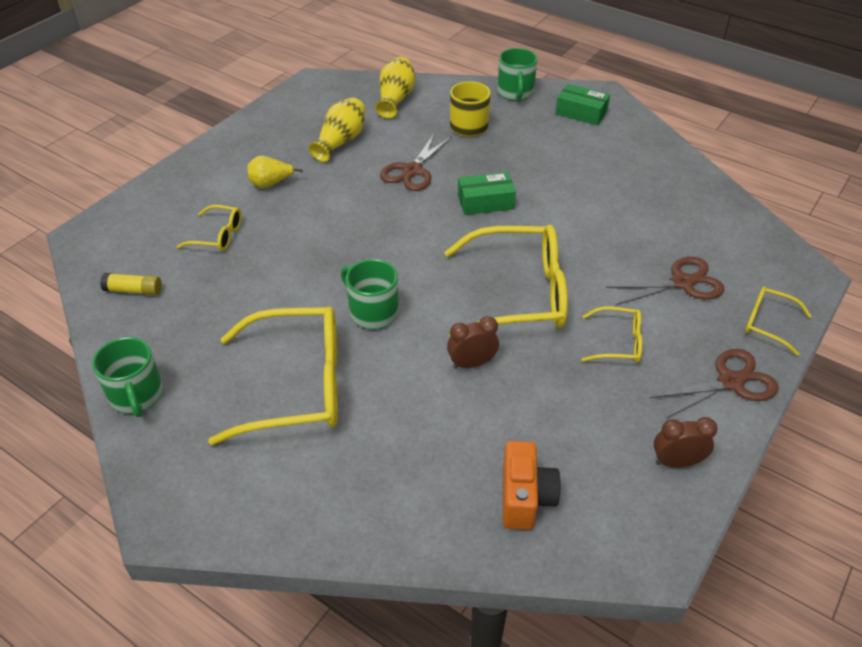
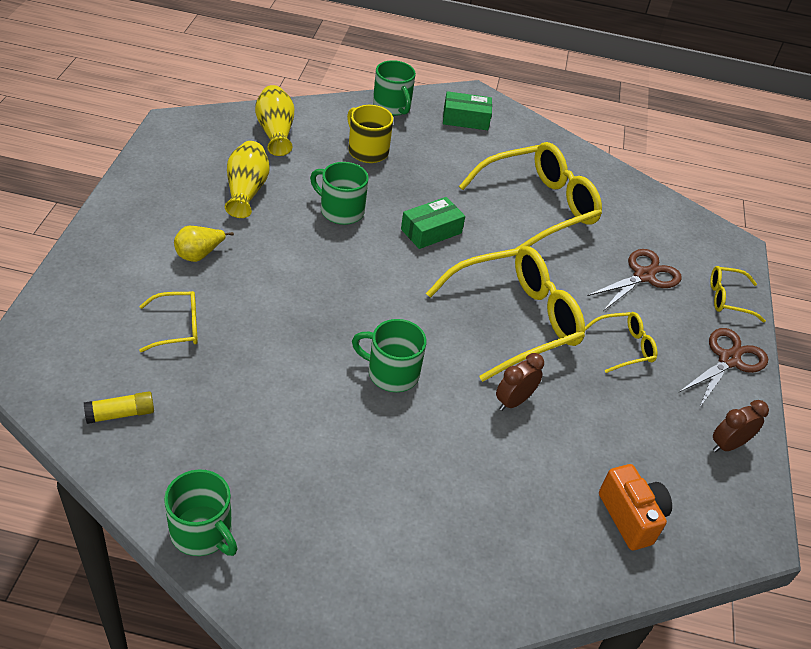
camera: 30 degrees left, 0 degrees up
(297, 385) = (365, 471): yellow glasses -> yellow glasses (538, 207)
(412, 171) = (341, 211): brown scissors -> green mug

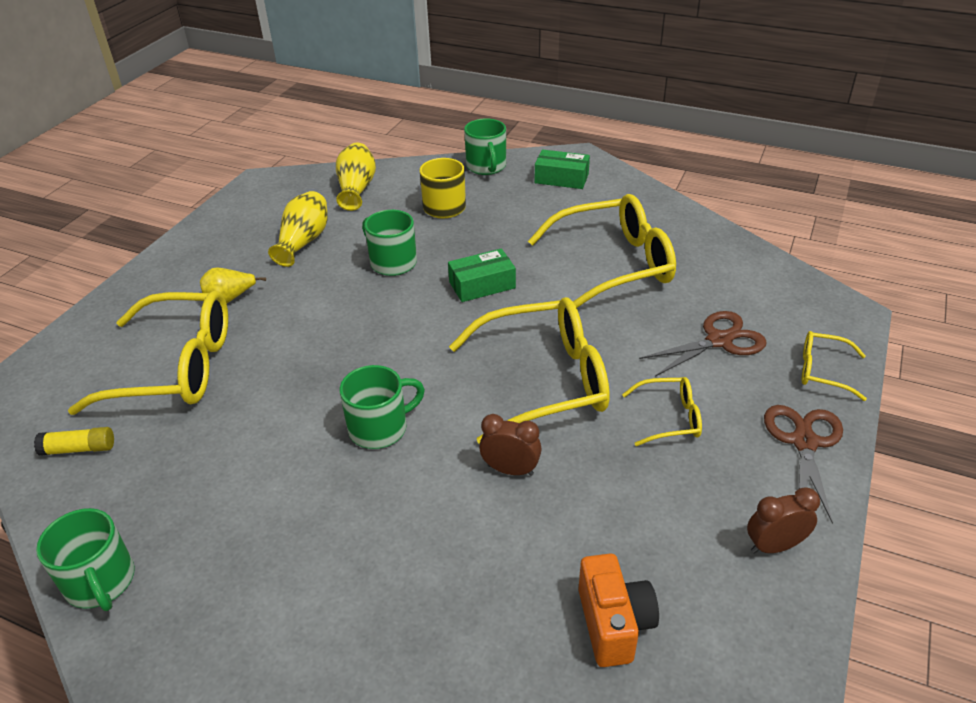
camera: 20 degrees right, 5 degrees down
(178, 327) = (176, 367): yellow glasses -> yellow glasses, size x2.09
(391, 373) = (380, 428): green mug -> green mug turned 120 degrees clockwise
(513, 401) = (510, 470): brown clock -> brown clock turned 45 degrees clockwise
(728, 360) = (804, 442): brown scissors -> brown scissors turned 45 degrees counterclockwise

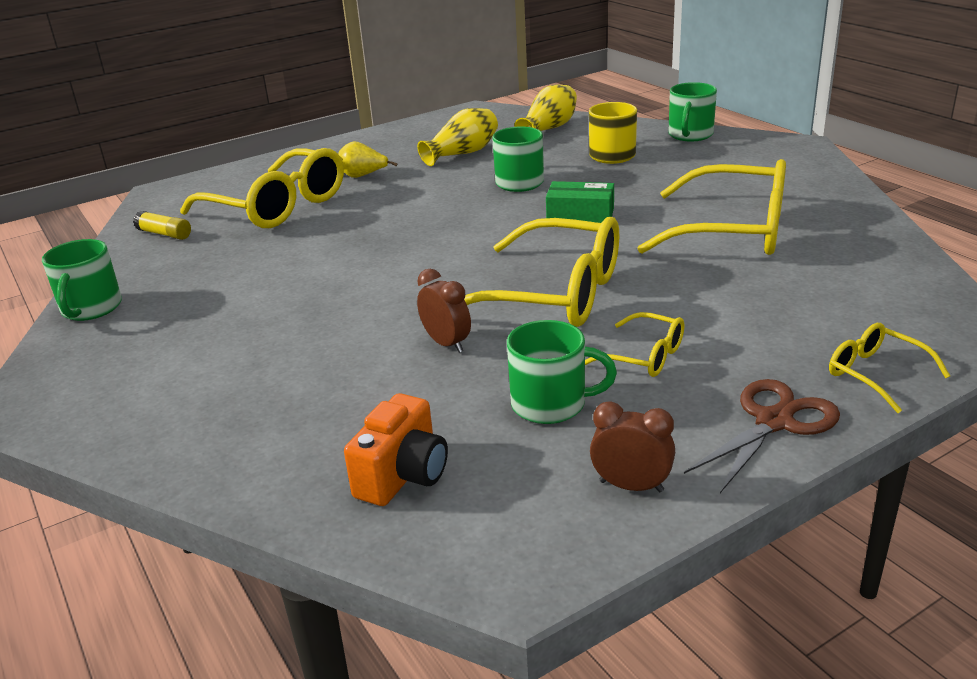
camera: 35 degrees right, 10 degrees down
(380, 428) = (376, 284): green mug -> green mug (551, 404)
(561, 178) = (759, 157): green box -> none
(719, 341) = (777, 316): brown scissors -> none

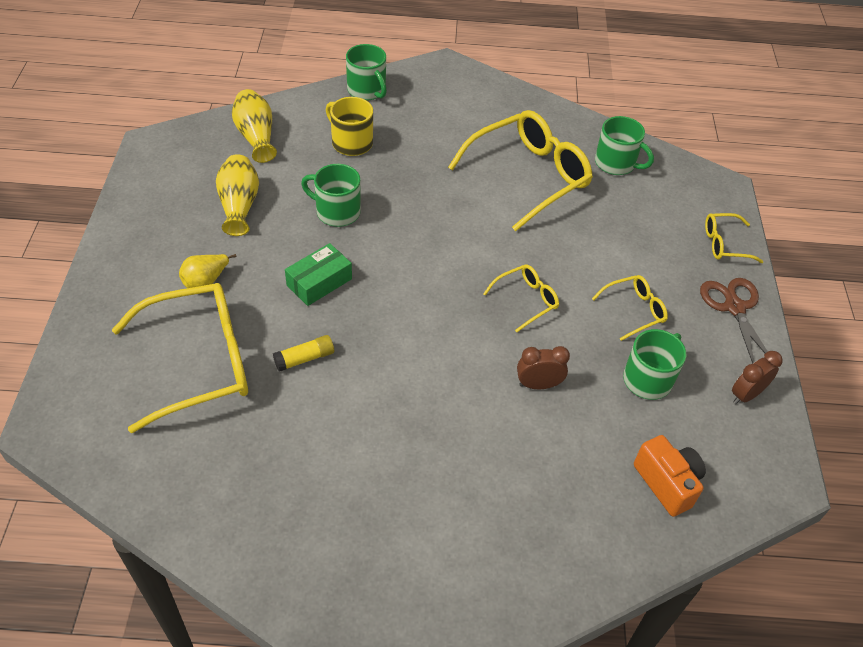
camera: 60 degrees left, 20 degrees up
(91, 308) = (265, 570): green mug -> green mug (616, 163)
(164, 234) = (162, 463): yellow glue stick -> yellow glue stick (304, 358)
(554, 294) = (526, 300): yellow glasses -> yellow glasses, size x0.48
(580, 215) = (429, 219): green box -> green box (319, 282)

